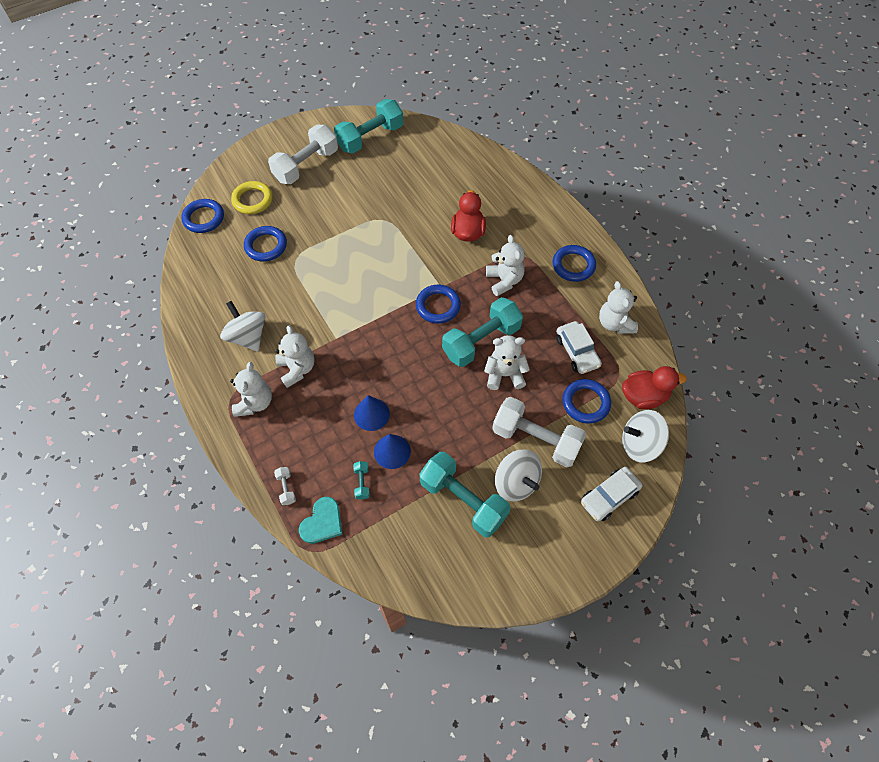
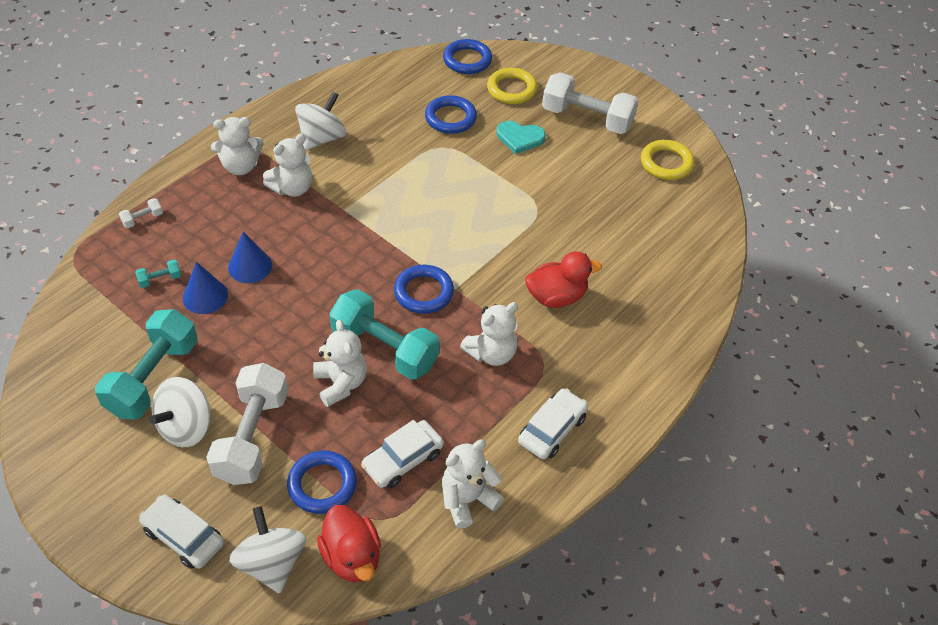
camera: 70 degrees right, 10 degrees down
(322, 522) = (107, 258): turquoise heart -> turquoise heart (520, 138)
(370, 138) = (666, 163): turquoise dumbbell -> yellow ring
(573, 265) = (552, 429): blue ring -> white car

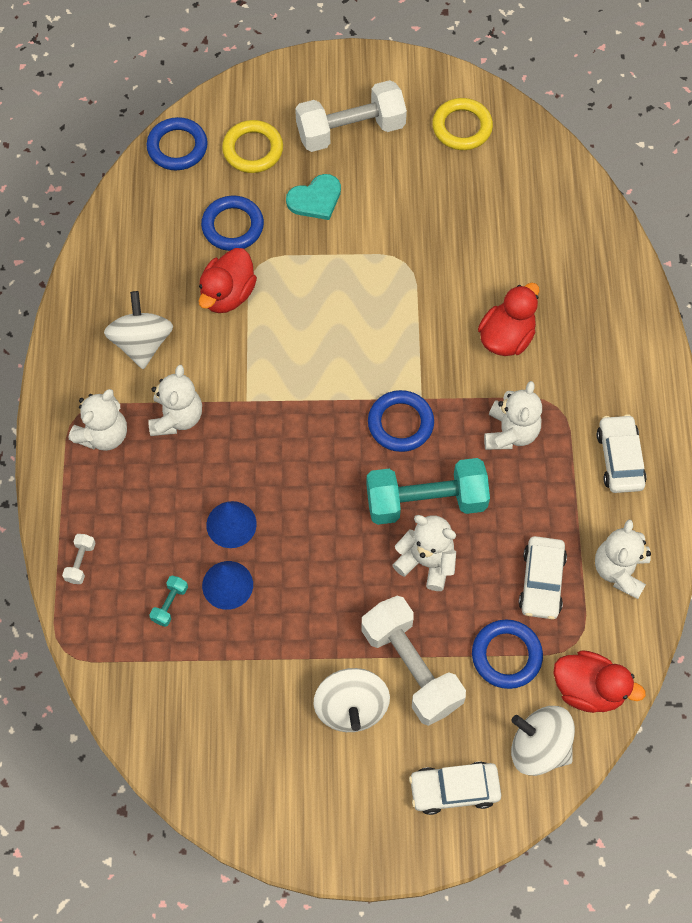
camera: 40 degrees left, 15 degrees up
(153, 378) = (274, 692): turquoise dumbbell -> none
(403, 149) = (228, 294): none -> red duck

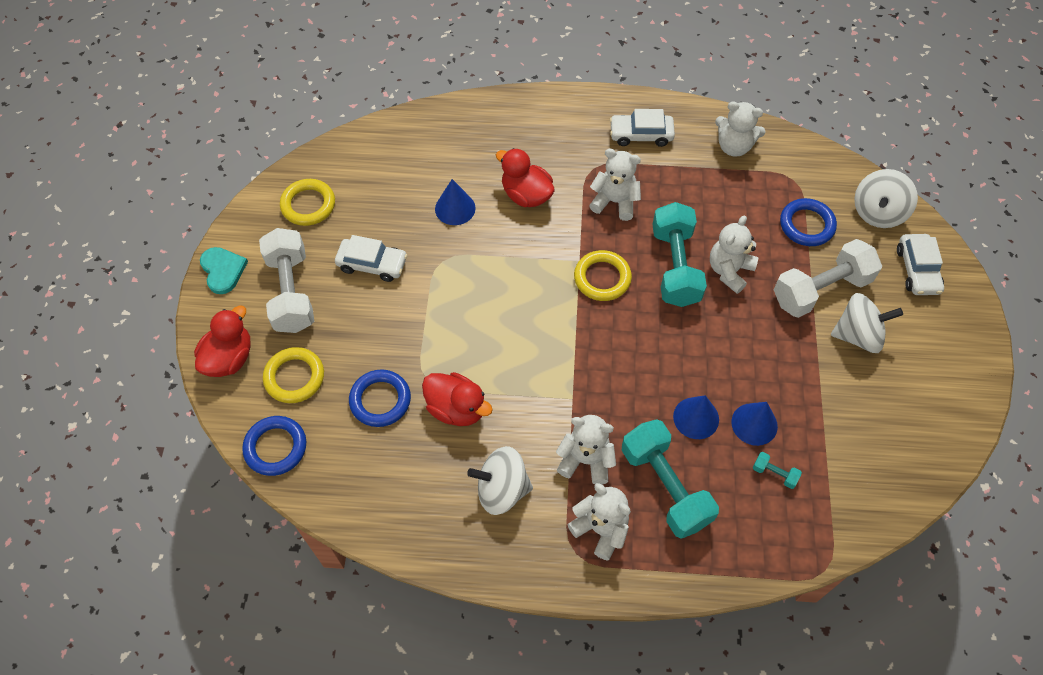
camera: 85 degrees left, 5 degrees down
(80, 562) = (735, 553): white dumbbell -> none
(151, 494) = (665, 486): none -> turquoise dumbbell
(315, 199) = (362, 327): turquoise heart -> turquoise heart (223, 270)
(400, 423) = (602, 278): blue ring -> yellow ring
(477, 267) = (455, 208): none -> blue cone
(541, 581) = (744, 196): white car -> white car (372, 264)
(588, 689) = (829, 177): red duck -> red duck (229, 358)

